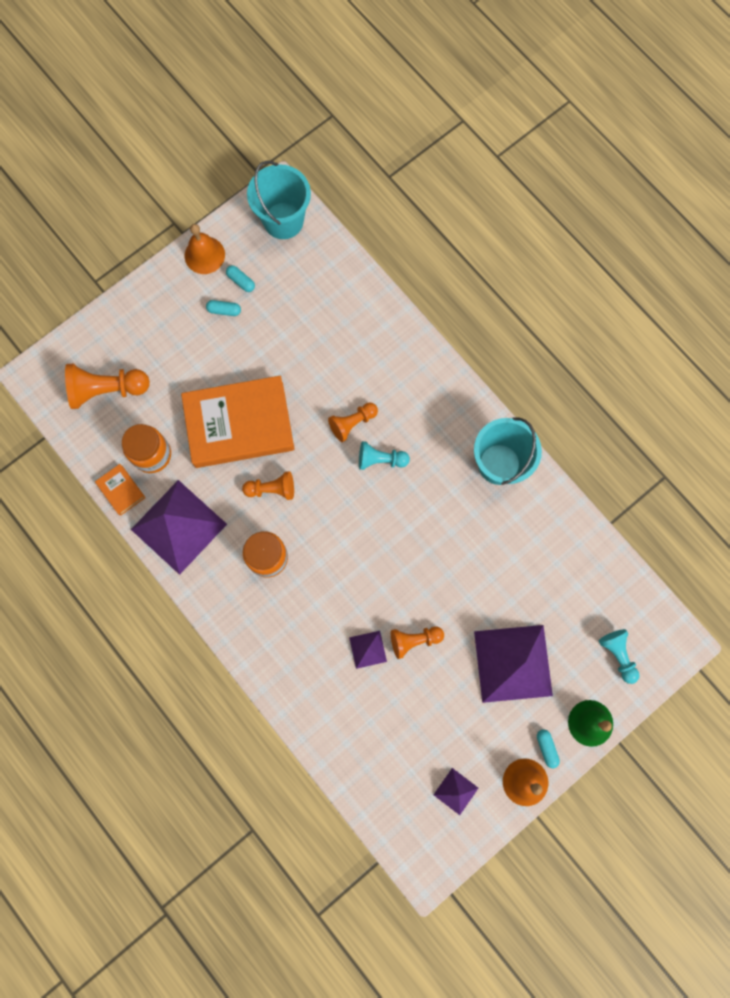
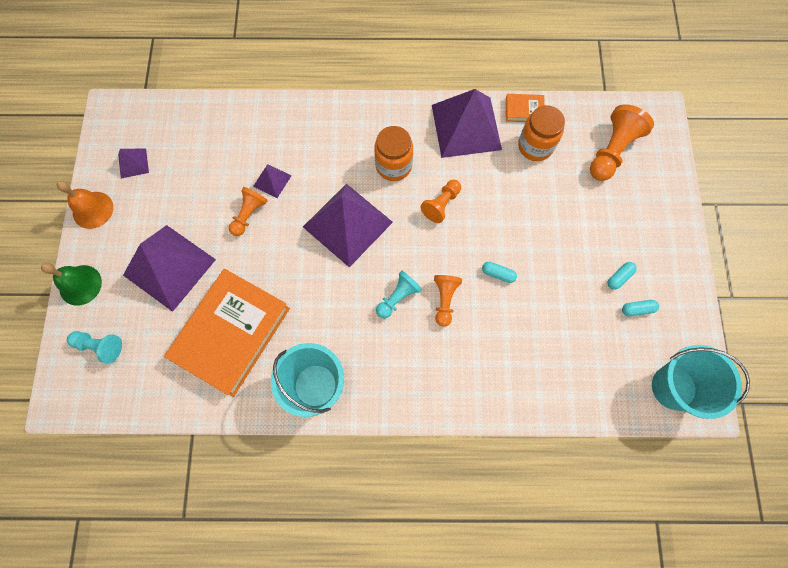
camera: 130 degrees right, 5 degrees down
(204, 255) = (683, 299): orange bell -> none
(239, 424) = (511, 219): orange book -> orange book (231, 333)
(353, 550) = (347, 224): none -> purple pyramid
(546, 748) = (97, 241): turquoise capsule -> turquoise capsule (498, 274)

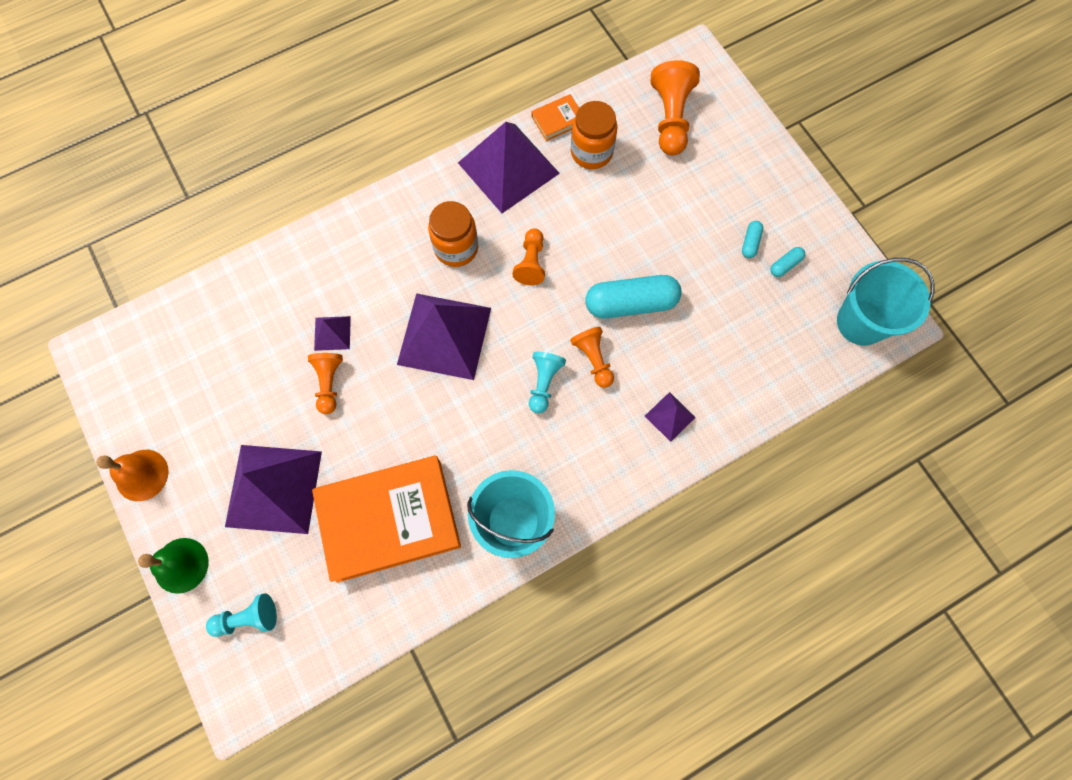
camera: 30 degrees left, 0 degrees up
(133, 163) = (157, 397): purple pyramid -> purple pyramid (670, 416)
(231, 333) = (389, 520): orange book -> orange book turned 75 degrees clockwise
(498, 274) = (631, 303): turquoise capsule -> turquoise capsule, size x2.27

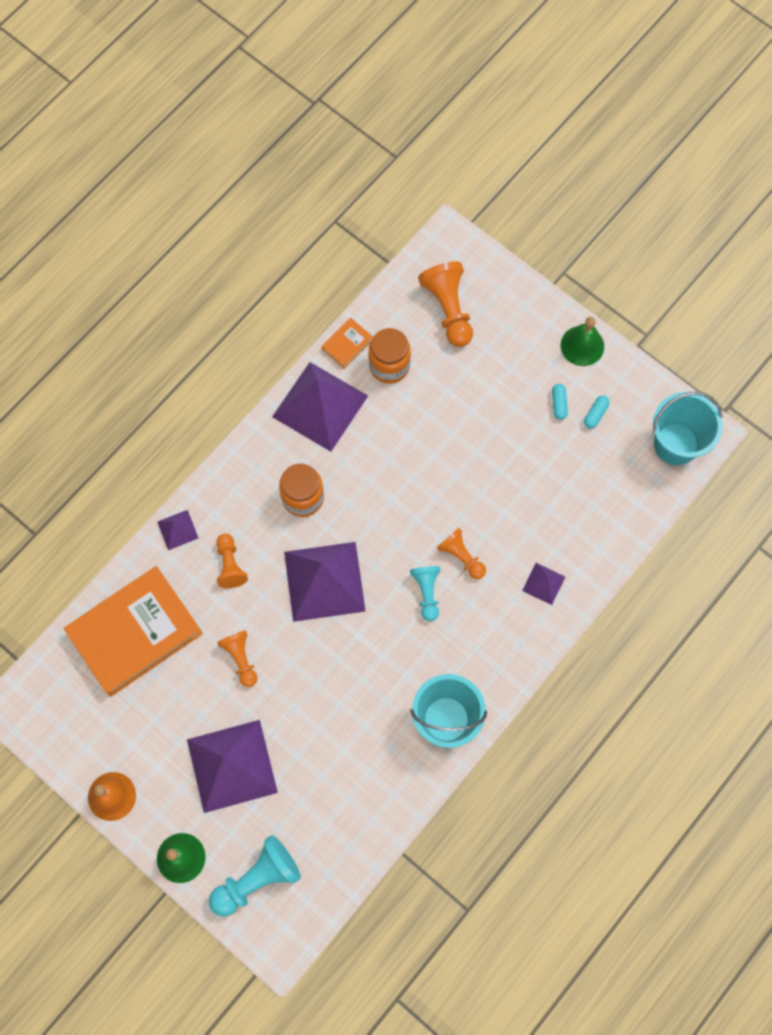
camera: 20 degrees left, 0 degrees up
(248, 618) = (257, 879): turquoise pawn -> turquoise pawn, size x1.60
(332, 333) = (224, 613): purple pyramid -> purple pyramid (177, 530)
(389, 520) = (341, 756): orange book -> orange book (135, 633)
(531, 263) = (374, 488): orange pawn -> orange pawn (230, 565)
(631, 303) = (475, 495): turquoise capsule -> none
(794, 194) = (582, 345): none -> green bell

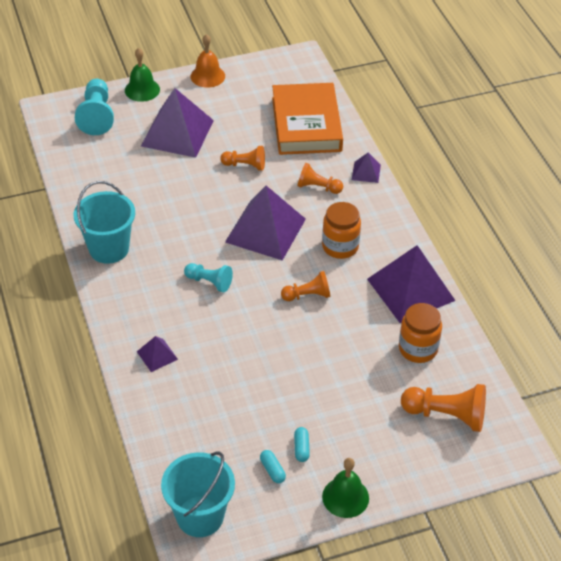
camera: 120 degrees right, 25 degrees down
(347, 344) = (455, 331): orange book -> none
(461, 557) = (220, 315): orange pawn -> orange pawn (307, 295)
(559, 404) = (301, 448): turquoise capsule -> turquoise capsule turned 60 degrees clockwise

